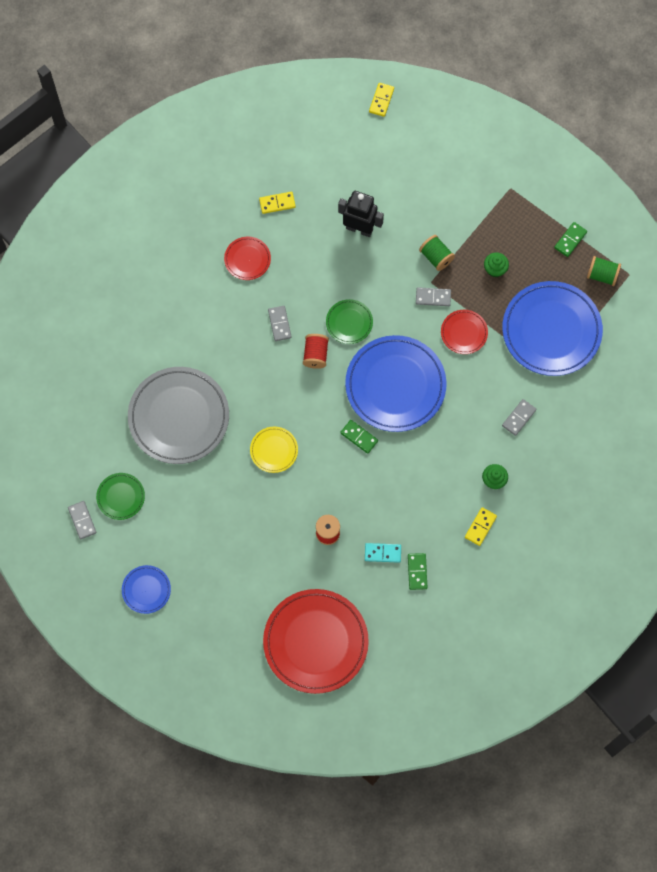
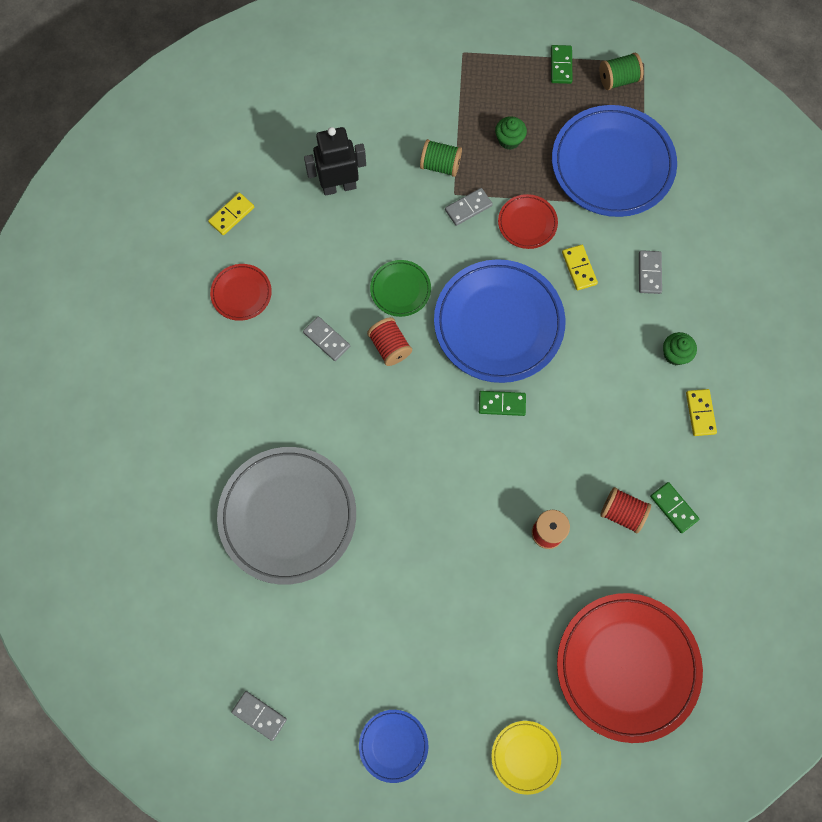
camera: 35 degrees left, 0 degrees up
(121, 497) = (285, 655): green plate -> none
(274, 450) = (421, 481): yellow plate -> yellow plate (525, 757)
(381, 100) = (266, 46): yellow domino -> yellow domino (579, 268)
(382, 553) = (622, 513): turquoise domino -> red spool

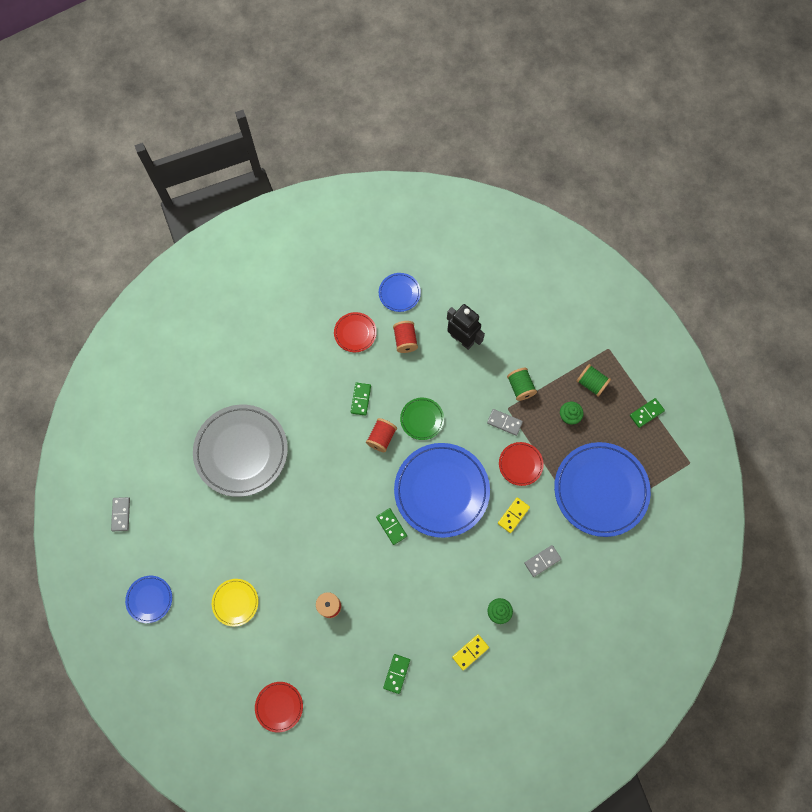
camera: 55 degrees right, 0 degrees up
(231, 215) = (399, 293): yellow domino -> blue plate
(326, 339) = (360, 399): grey domino -> green domino
(525, 757) = (189, 679): yellow plate -> yellow plate (235, 602)
(618, 80) = (664, 455): green spool -> green spool (591, 383)
(622, 513) = (372, 643): red spool -> red spool (405, 340)
(627, 667) = (279, 706): red plate -> red plate, size x0.47

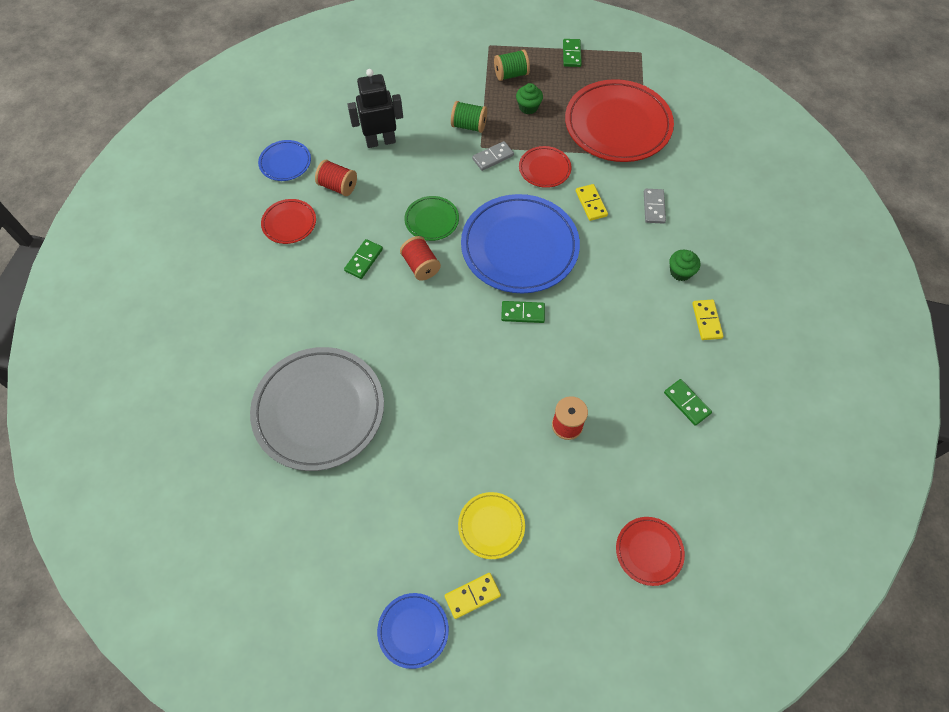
camera: 55 degrees left, 10 degrees down
(121, 514) = (278, 600): grey domino -> none
(188, 619) = (472, 596): none -> yellow domino
(360, 399) = (363, 260): green domino -> green domino turned 75 degrees clockwise
(600, 490) = (617, 125): blue plate -> red plate

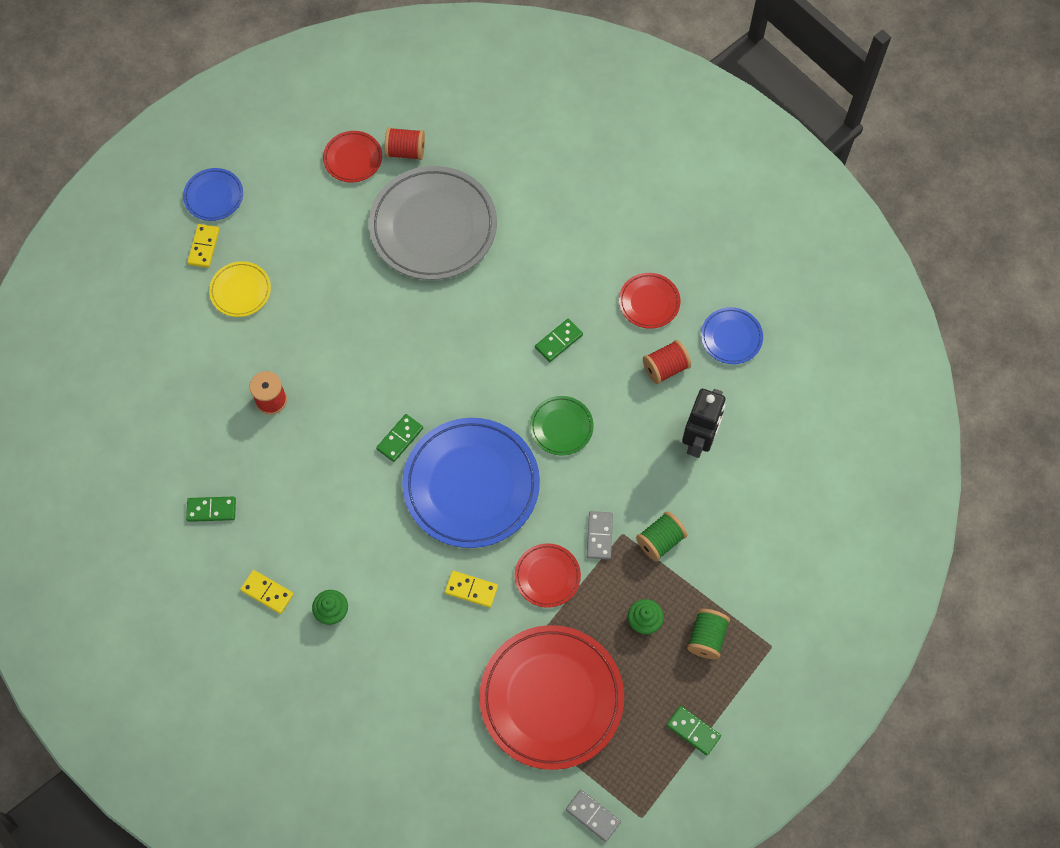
camera: 125 degrees right, 5 degrees up
(363, 260) = (559, 341): green domino -> green domino turned 75 degrees clockwise
(421, 266) = (516, 385): red spool -> red spool (405, 151)
(649, 551) = (130, 386): red plate -> red plate (353, 158)
(653, 207) = (421, 648): grey domino -> grey domino (593, 815)

